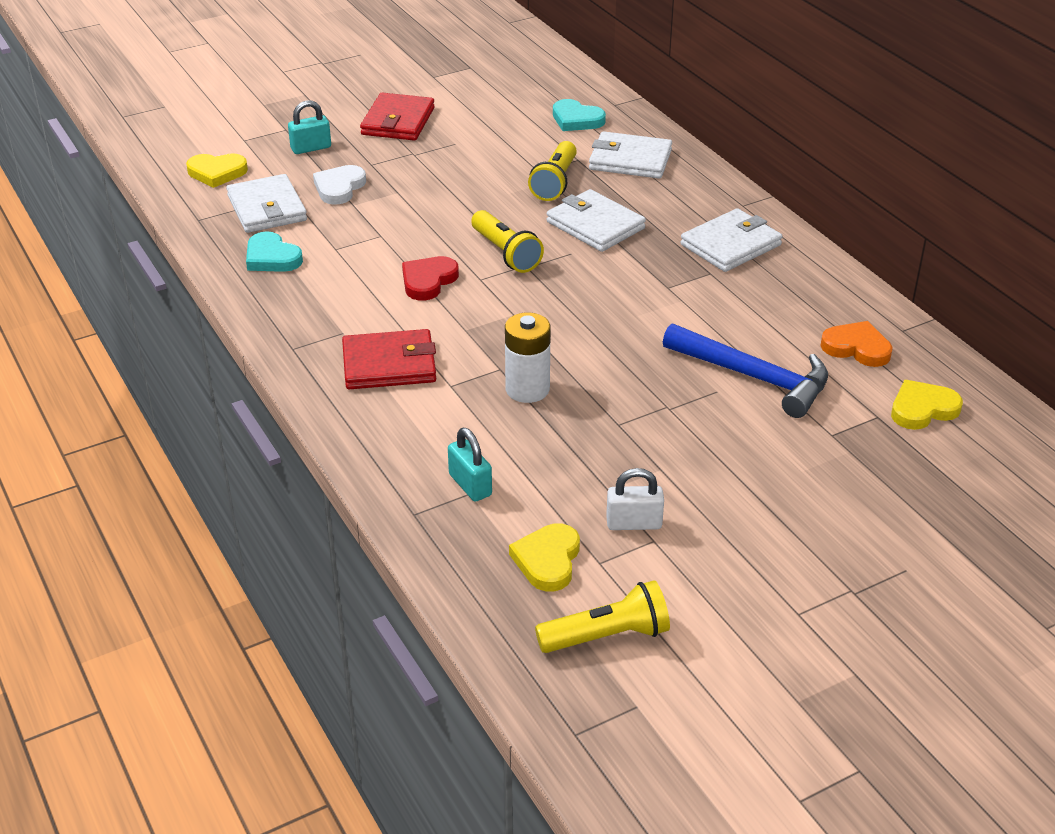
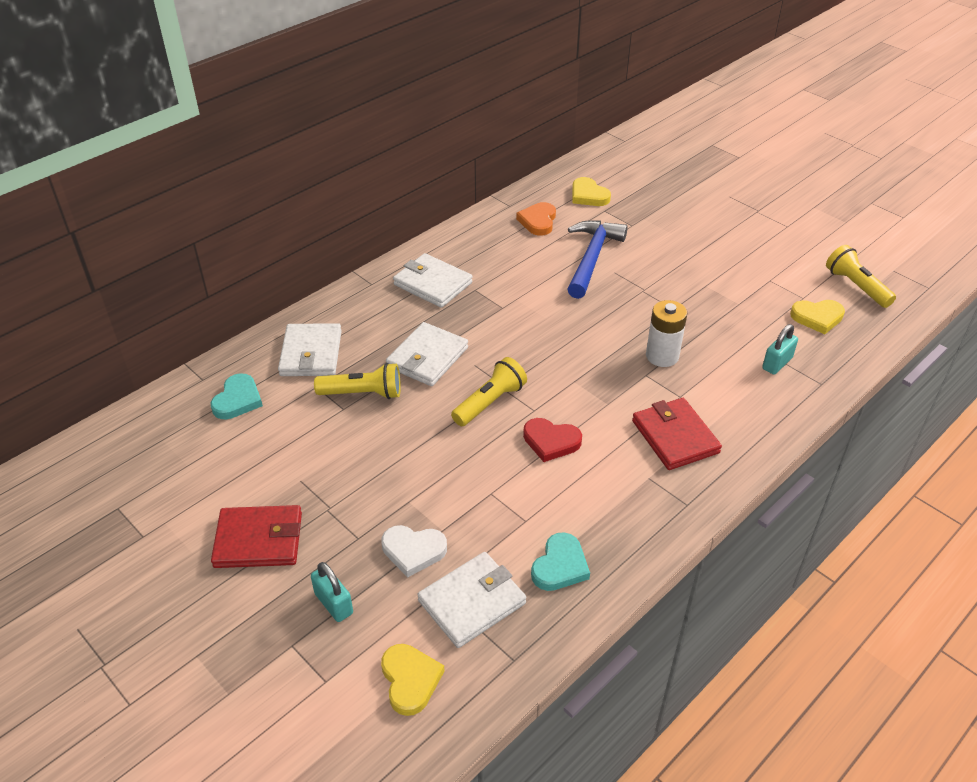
camera: 105 degrees left, 5 degrees up
(634, 523) = (761, 289): white padlock -> none

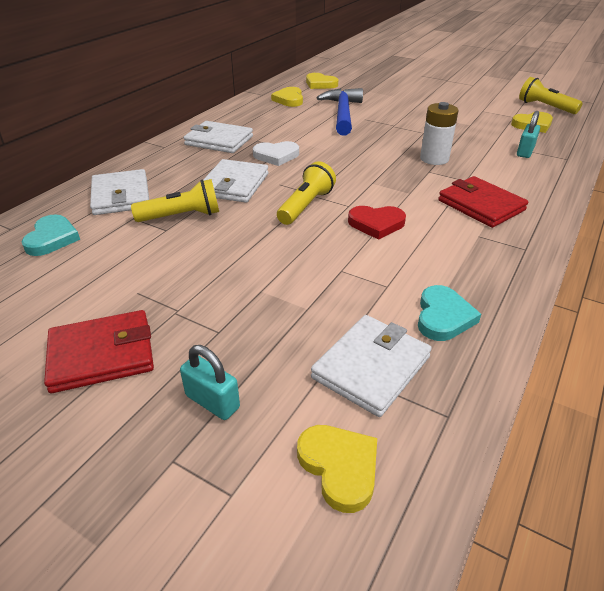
camera: 15 degrees left, 5 degrees down
(413, 551) = (285, 332): white heart -> white heart (276, 156)
(538, 221) = (289, 99): orange heart -> yellow heart

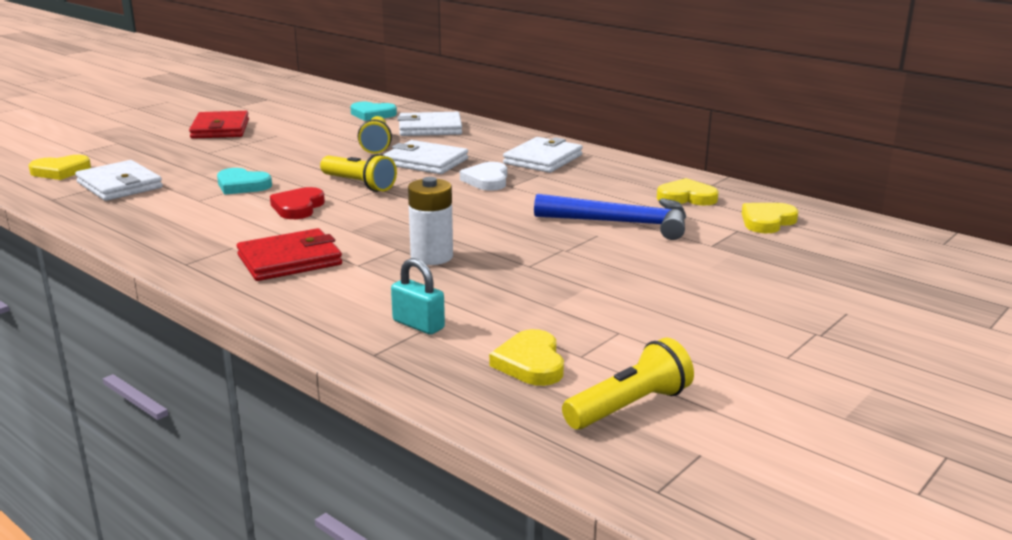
camera: 100 degrees right, 15 degrees down
(212, 401) = (147, 149): turquoise padlock -> none
(443, 317) = (138, 212): turquoise heart -> turquoise heart (242, 185)

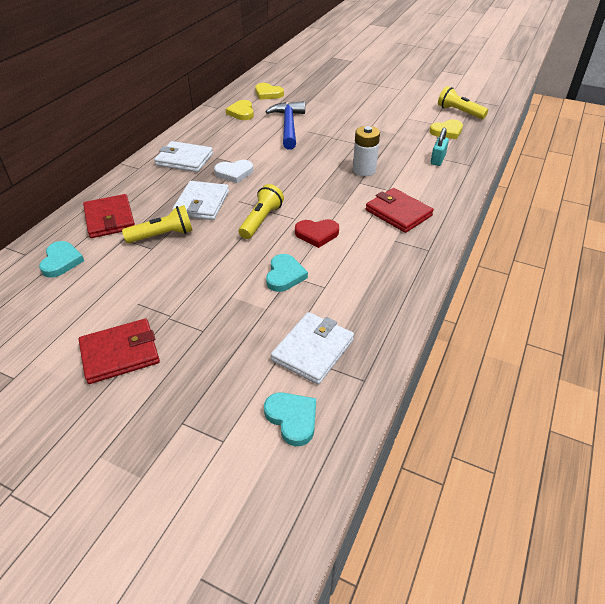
camera: 105 degrees left, 20 degrees up
(60, 171) = (292, 419): yellow heart -> turquoise heart
(430, 128) = (109, 219): white wallet -> red wallet

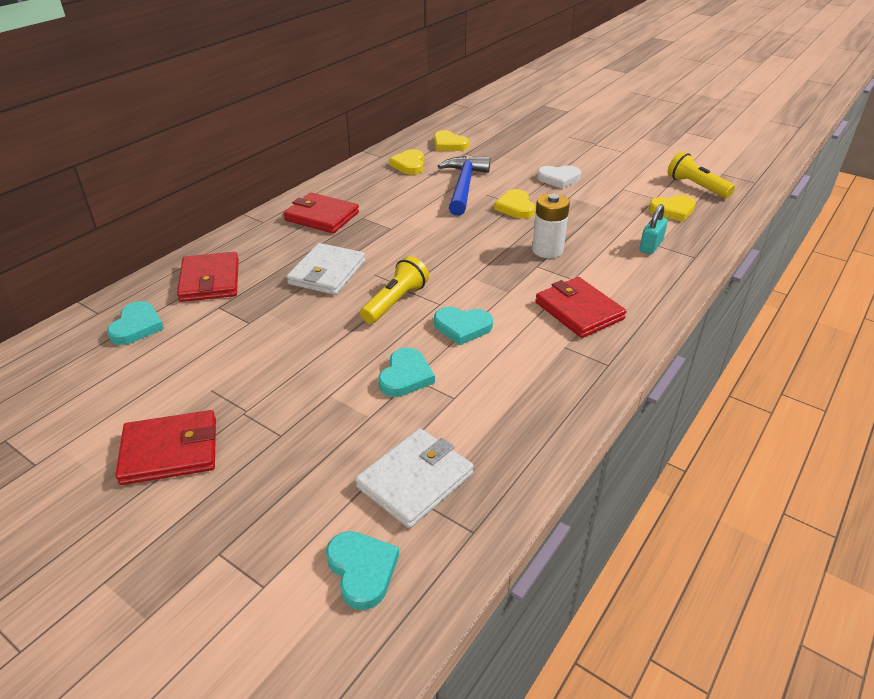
camera: 10 degrees right, 5 degrees down
(163, 235) = (267, 308): yellow flashlight -> none
(184, 159) = (322, 216): white wallet -> red wallet
(234, 173) = (378, 239): white heart -> white heart (559, 179)
(317, 234) = (462, 327): red heart -> turquoise heart
(332, 139) = (515, 207): none -> yellow heart

